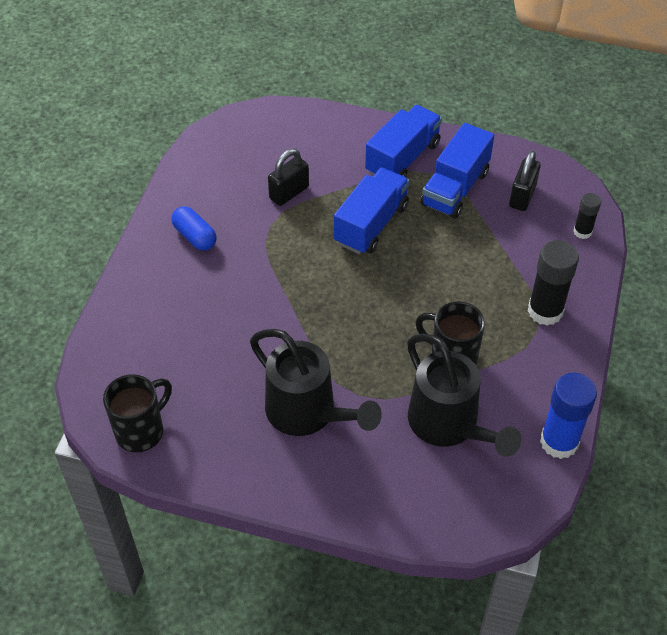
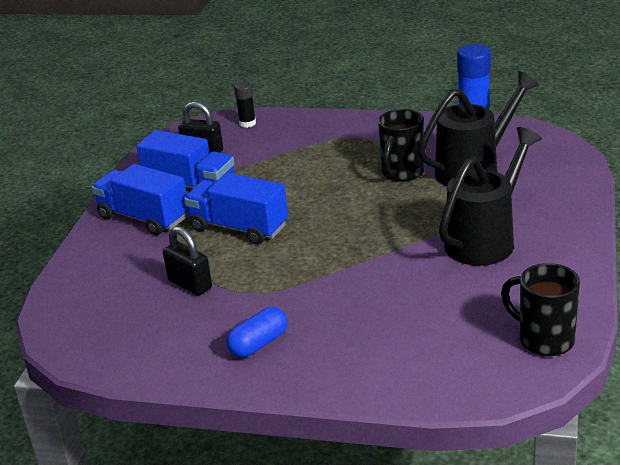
camera: 90 degrees left, 20 degrees down
(545, 311) = (340, 135): black glue stick -> none

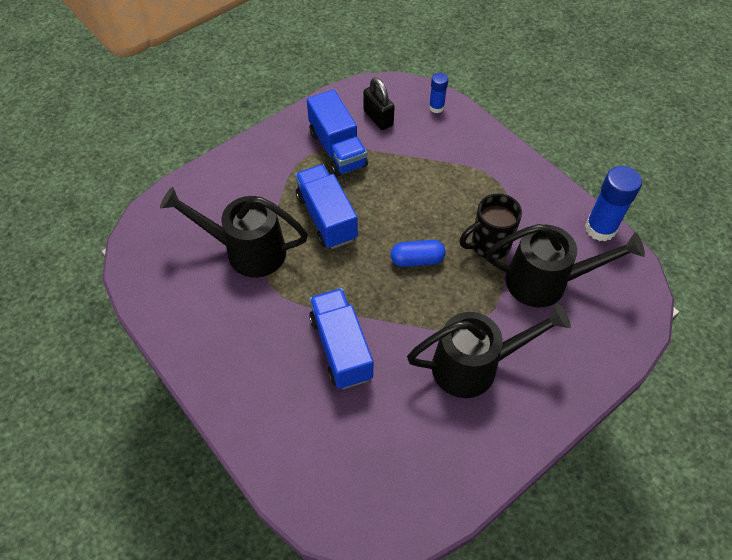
camera: 35 degrees right, 25 degrees up
(144, 218) = (280, 161): blue truck -> blue truck (341, 348)
(190, 284) = (247, 251): black padlock -> black watering can
(247, 123) = (436, 107): black glue stick -> blue glue stick
(258, 344) = (232, 343): blue capsule -> blue capsule (417, 260)
(544, 340) = (407, 503): black mug -> none

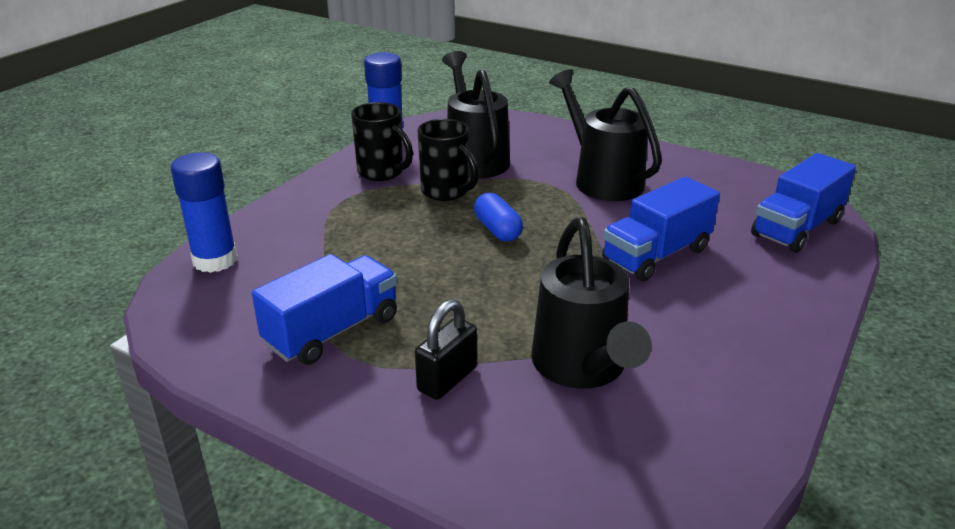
camera: 110 degrees left, 25 degrees down
(326, 218) = (474, 309): blue truck -> blue truck (796, 228)
(378, 118) = (250, 307): black padlock -> black padlock (447, 379)
(436, 107) = (215, 260): blue glue stick -> blue glue stick, size x1.79
(536, 212) = (382, 172): none -> black mug

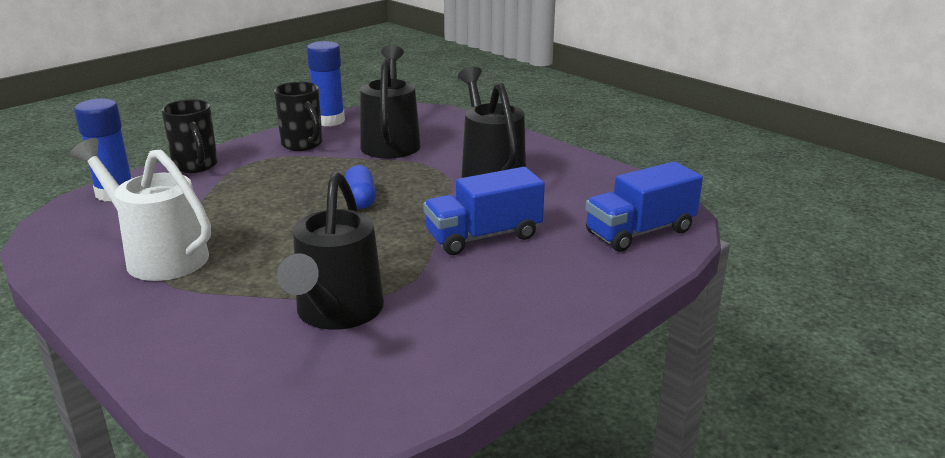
camera: 15 degrees right, 5 degrees down
(332, 331) = (159, 256): blue truck -> white watering can
(446, 191) = (344, 165): black mug -> black mug (196, 166)
(447, 379) = (217, 304): black padlock -> none

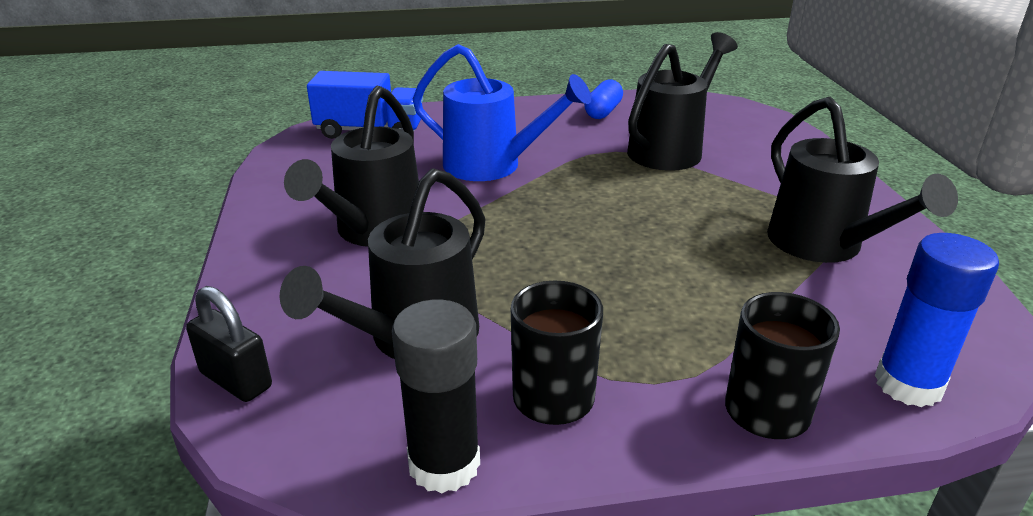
camera: 145 degrees left, 5 degrees up
(159, 256) = (824, 246): white watering can -> black watering can
(329, 121) = (444, 464): blue glue stick -> black glue stick
(360, 199) = (562, 244): blue capsule -> blue capsule (603, 112)
(446, 115) = (236, 380): none -> black padlock
(483, 236) = (493, 166): blue truck -> blue watering can

